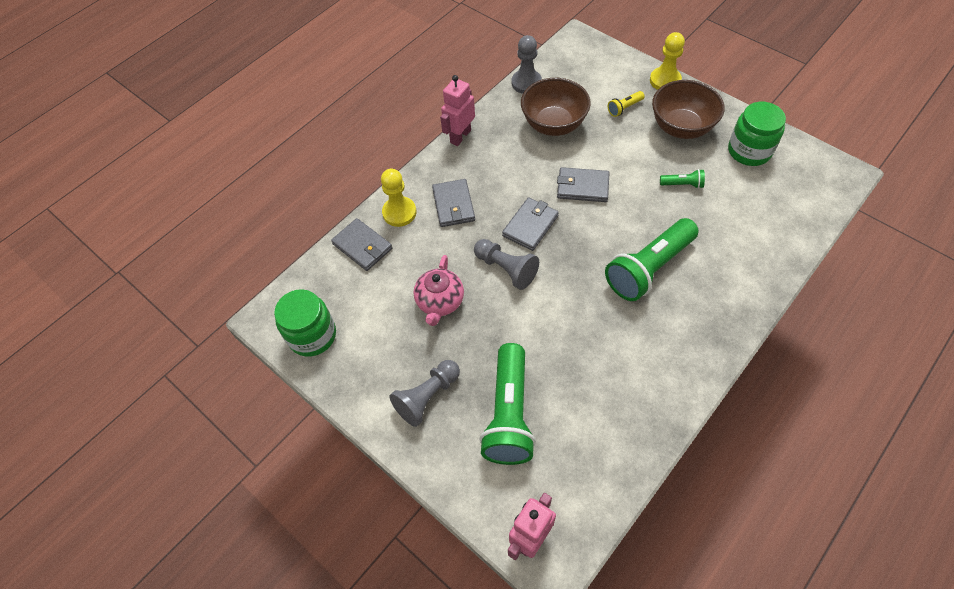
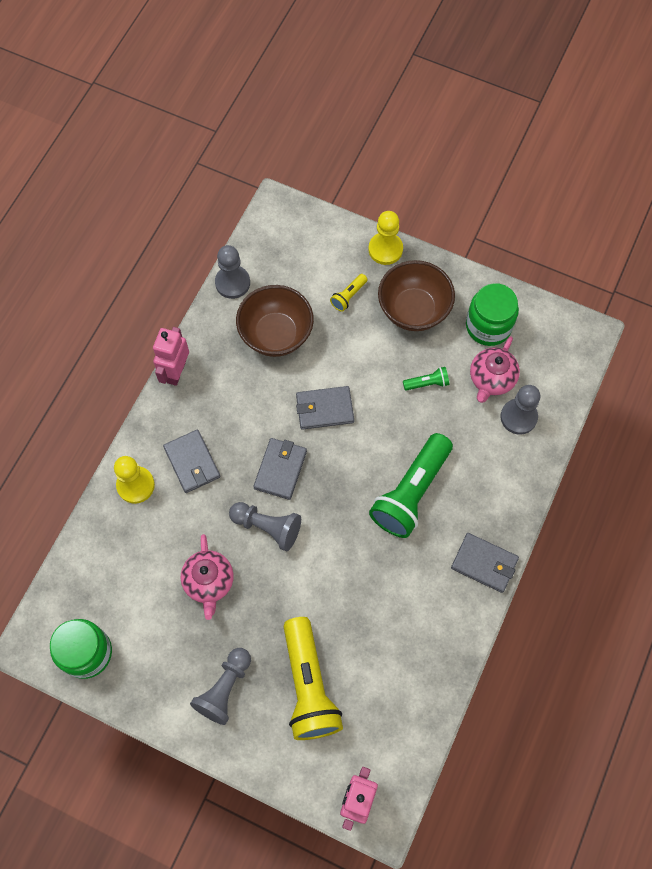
camera: 20 degrees left, 10 degrees up
(362, 246) = (107, 536): grey wallet -> grey wallet (484, 563)
(509, 414) = (309, 685): green flashlight -> yellow flashlight
(745, 192) = (491, 379): none -> pink teapot
(766, 227) = (518, 417): none -> grey pawn

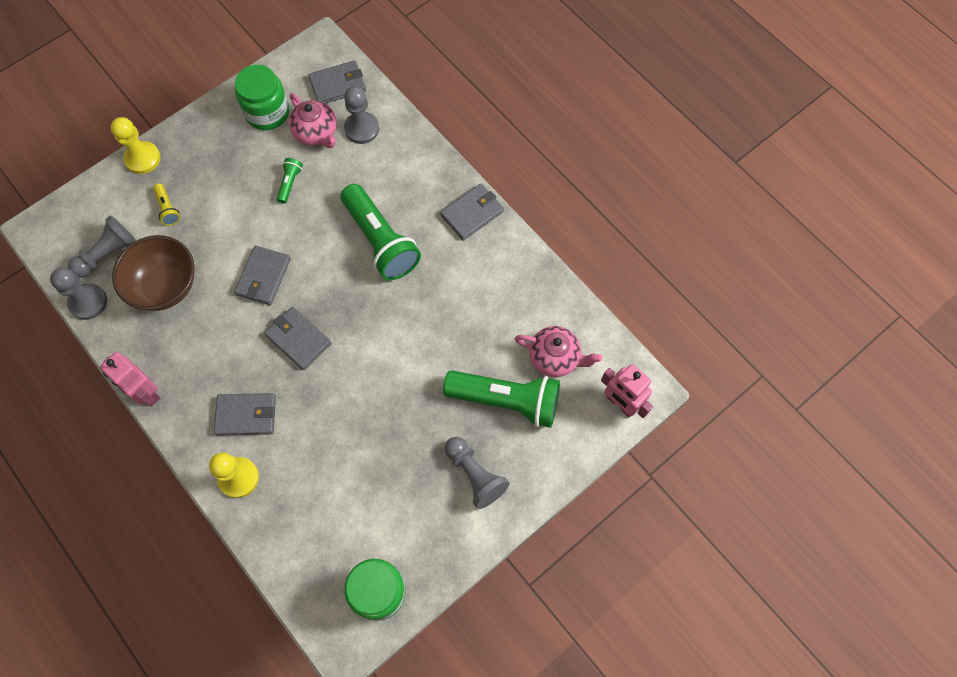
camera: 65 degrees left, 0 degrees up
(209, 582) = (369, 448): pink teapot -> pink teapot (555, 357)
(267, 527) = (346, 374): grey pawn -> grey pawn (108, 254)
(309, 685) = (506, 400): yellow flashlight -> green flashlight
(413, 310) = (215, 163): brown bowl -> none
(553, 372) = (338, 85): none -> grey wallet

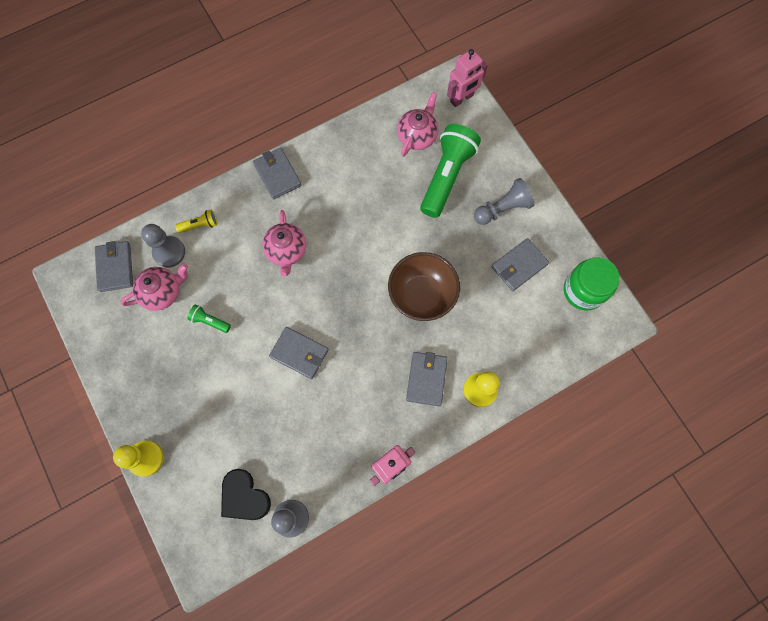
camera: 80 degrees left, 5 degrees up
(108, 254) = (244, 497): grey pawn -> black heart
(165, 286) = (290, 443): brown bowl -> brown bowl (422, 295)
(168, 209) = (209, 436): yellow flashlight -> yellow flashlight (199, 225)
(267, 112) = (127, 334): green jar -> none
(298, 339) = (365, 329): grey wallet -> grey wallet (519, 266)
(380, 241) = (286, 251): green flashlight -> pink teapot

